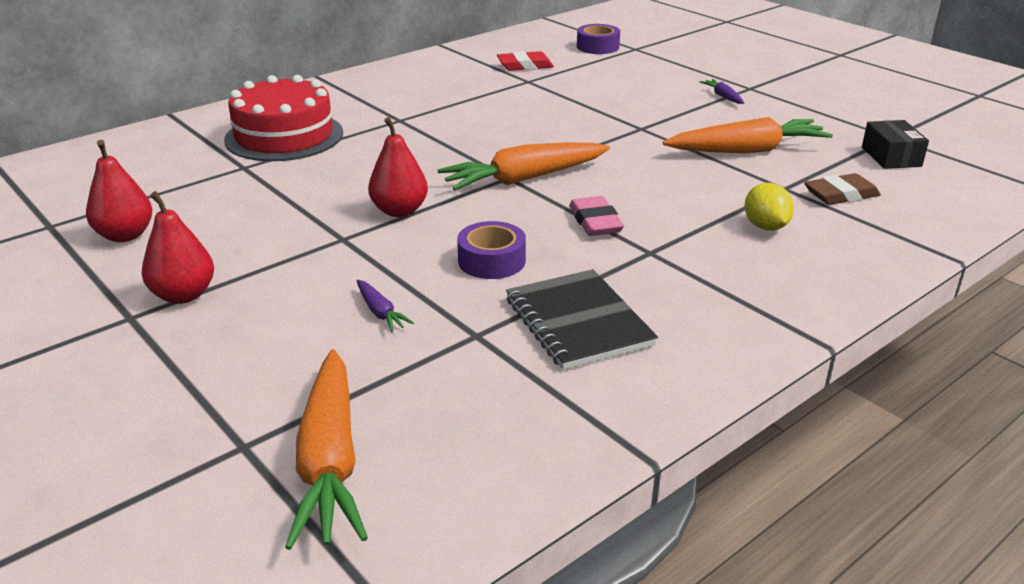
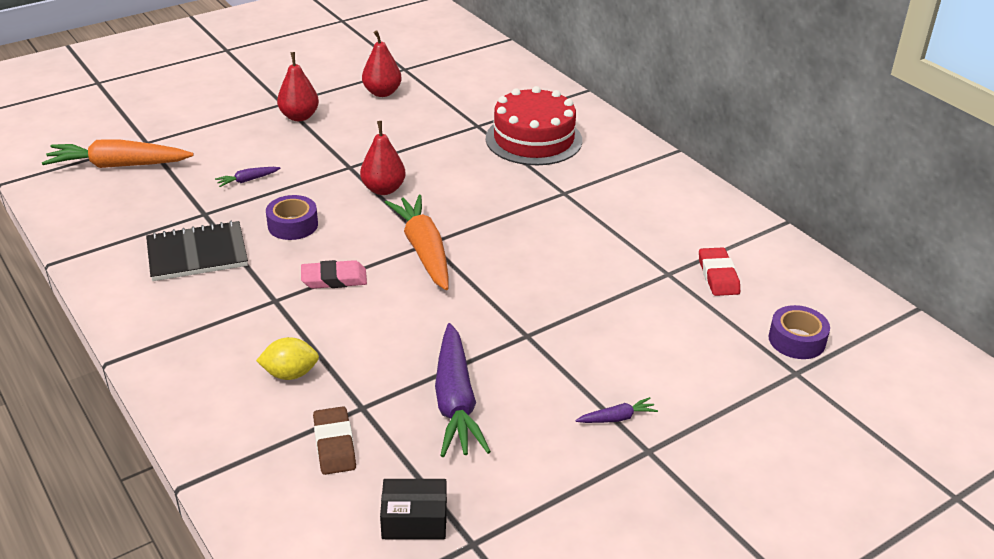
camera: 95 degrees right, 5 degrees up
(747, 150) = (455, 402): orange carrot -> purple carrot

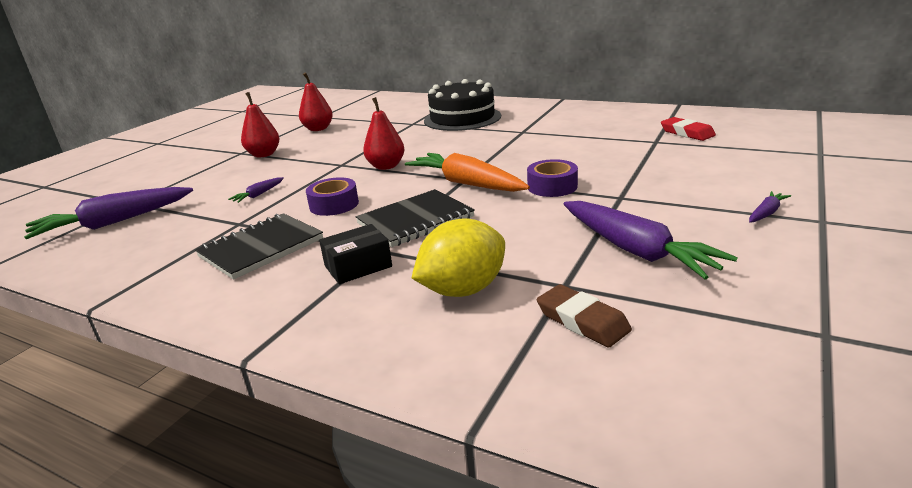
camera: 25 degrees left, 10 degrees down
(118, 165) = (113, 223): orange carrot -> purple carrot
(290, 374) = (463, 290): yellow lemon -> yellow lemon, size x1.56
(334, 279) = (415, 220): pink eraser -> black notebook
(414, 520) = (748, 342): black box -> black box (358, 266)
(533, 139) = (462, 118): red cake -> black cake
(796, 340) = (789, 141): purple tape -> purple tape (552, 186)

